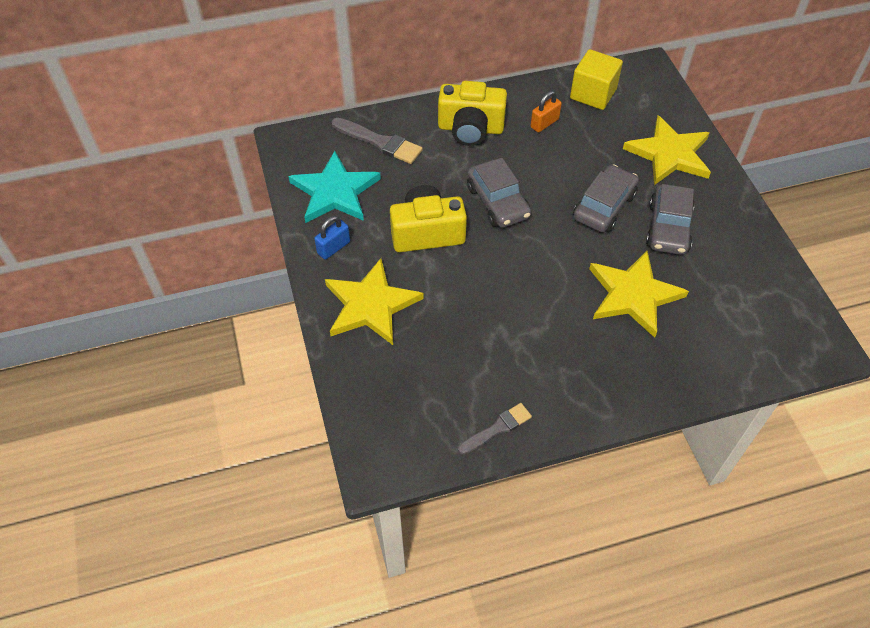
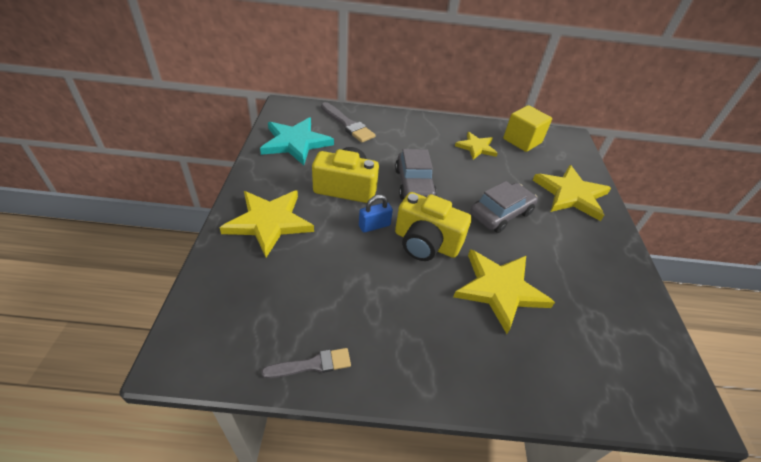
camera: 15 degrees right, 10 degrees down
(333, 247) = (269, 175): blue padlock -> blue padlock (374, 225)
(470, 129) = (418, 135): yellow camera -> yellow camera (426, 243)
(544, 123) = (476, 147): orange padlock -> yellow star
(668, 228) = (552, 246): grey car -> none

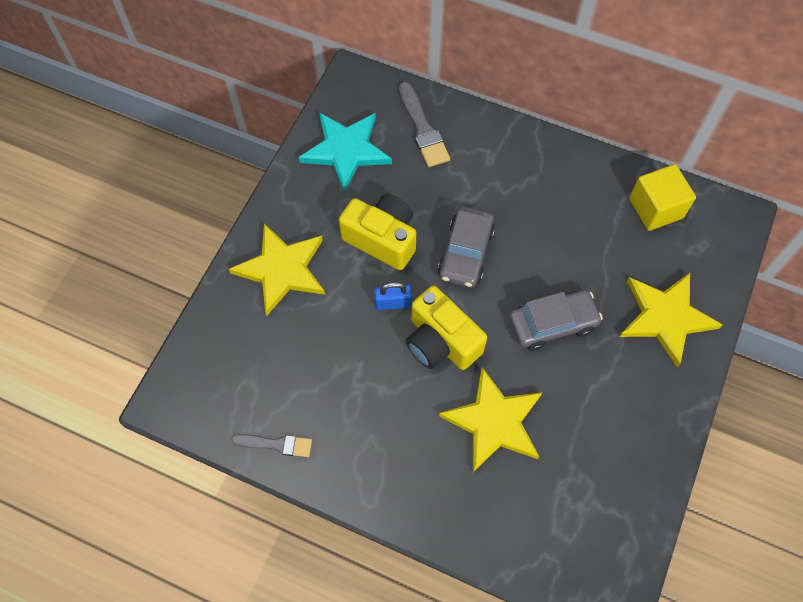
camera: 25 degrees right, 20 degrees up
(476, 147) = (580, 207): yellow star -> none

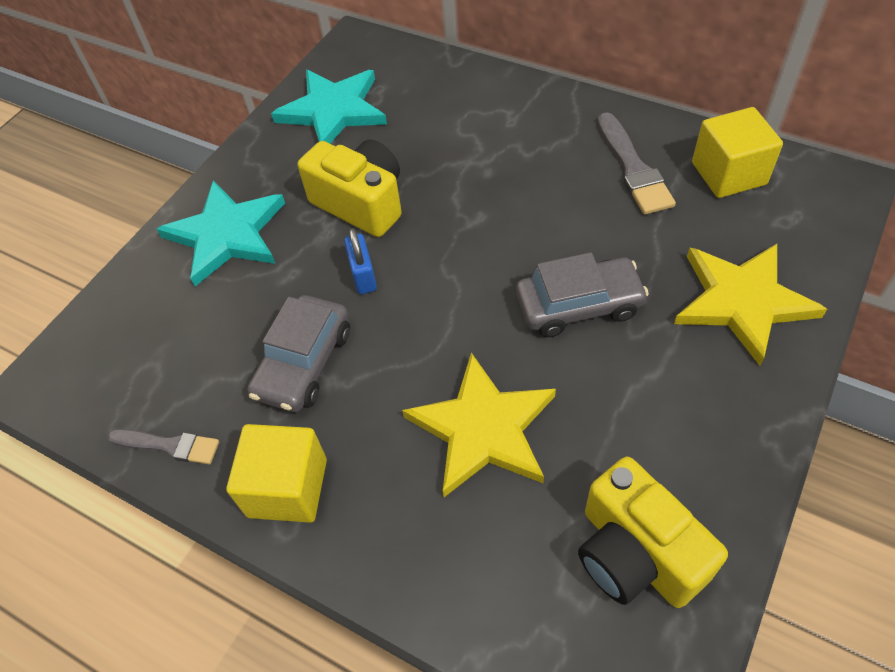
camera: 10 degrees right, 10 degrees down
(282, 270) = (226, 235): yellow star -> turquoise star
(366, 471) = (287, 488): none -> yellow cube
(393, 303) = (363, 275): blue padlock -> blue padlock turned 75 degrees clockwise
(423, 129) = (431, 90): grey brush -> grey brush (633, 169)
(441, 341) = (420, 323): yellow camera -> yellow camera (636, 553)
(465, 253) = (467, 220): grey car -> grey car (304, 363)

